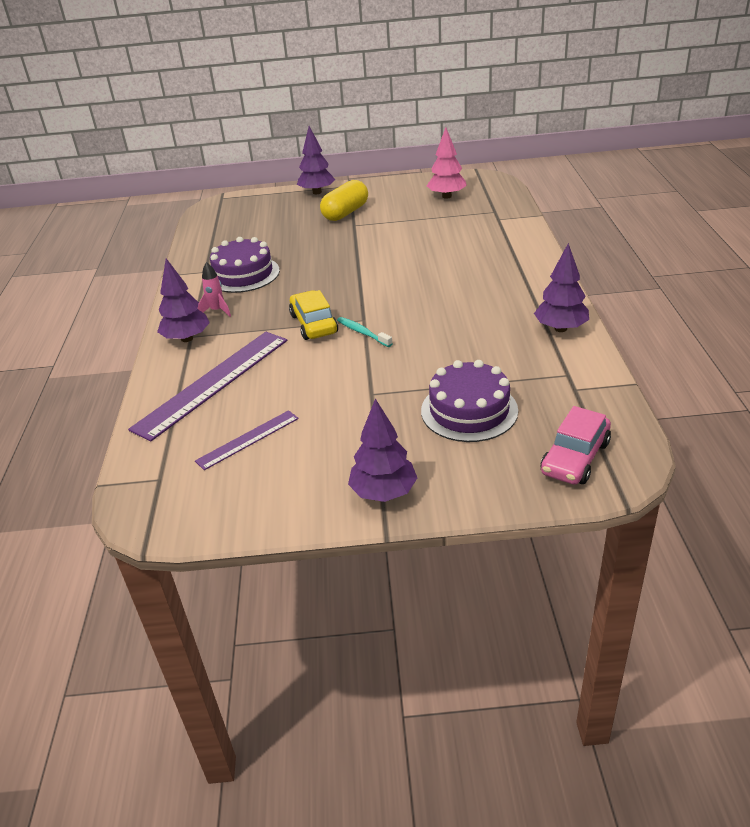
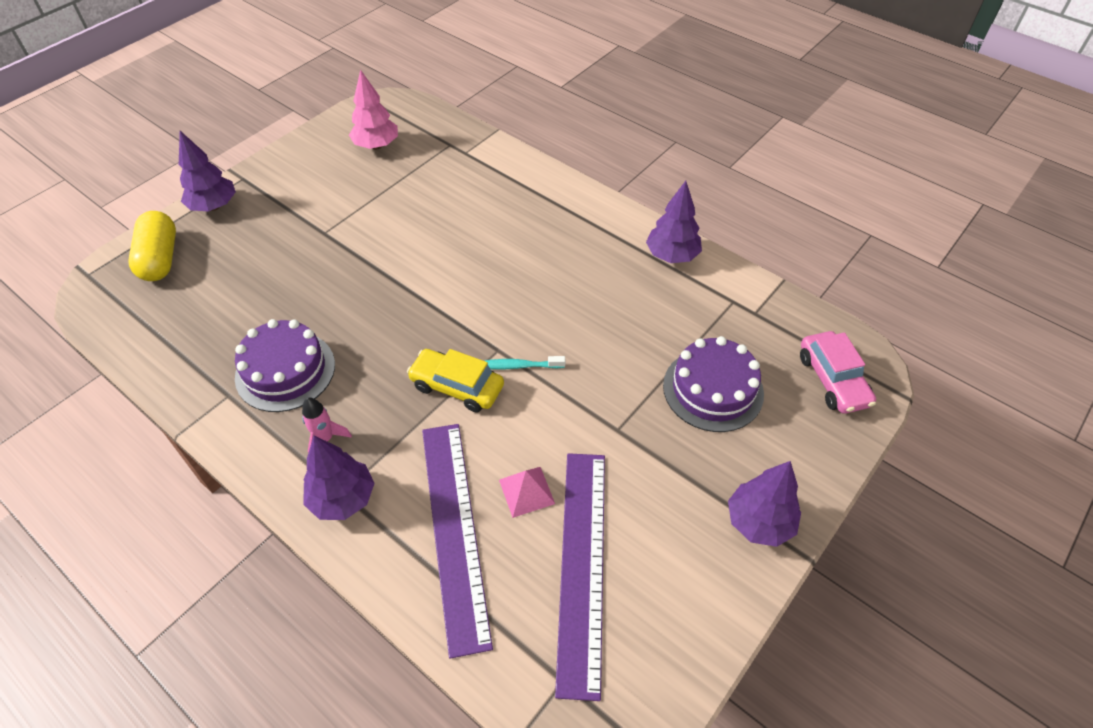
camera: 50 degrees left, 15 degrees up
(248, 439) = (581, 565): purple ruler -> purple ruler, size x1.90
(274, 389) = (526, 491): none -> pink pyramid
(345, 213) = (291, 220): yellow capsule -> yellow capsule (160, 259)

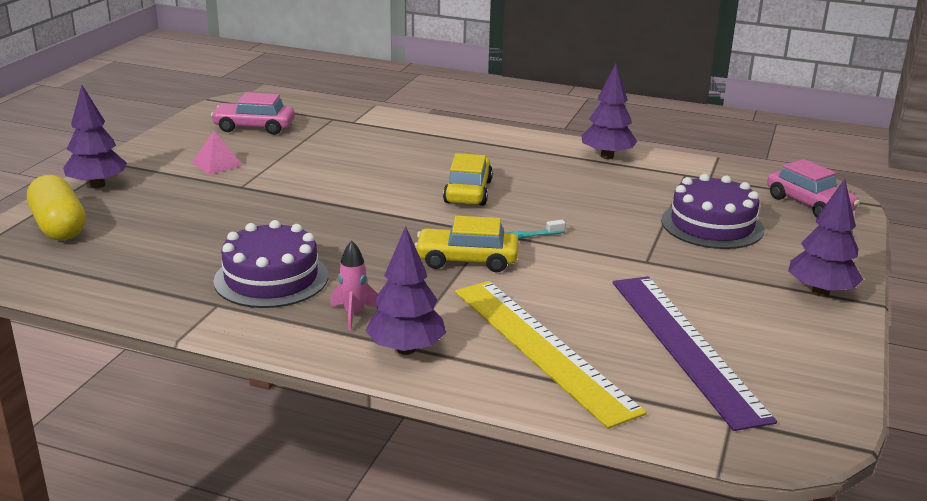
camera: 20 degrees left, 25 degrees down
(376, 145) = (254, 127): pink tree -> pink car
(454, 530) = (541, 348): purple ruler -> yellow ruler
(511, 284) = (468, 192): none -> yellow car
(526, 491) = (592, 311): pink pyramid -> pink pyramid (217, 163)

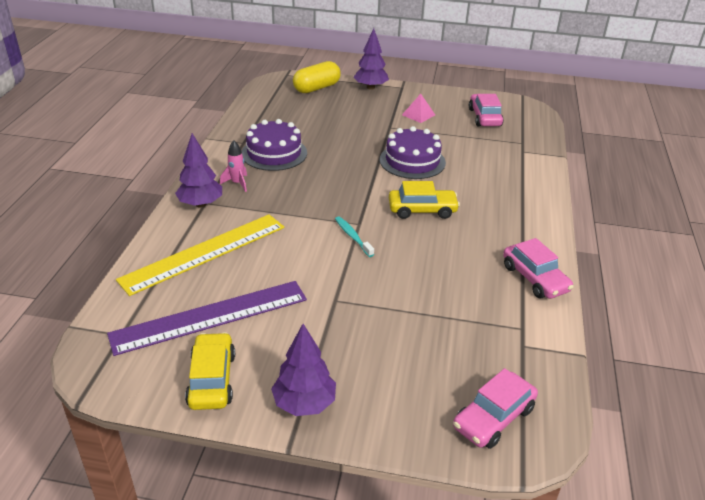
camera: 80 degrees right, 10 degrees up
(467, 260) = (313, 217): yellow car -> yellow car (212, 379)
(607, 156) = (535, 278): purple tree -> pink car
(712, 225) = (415, 341): purple cake -> purple cake (412, 161)

